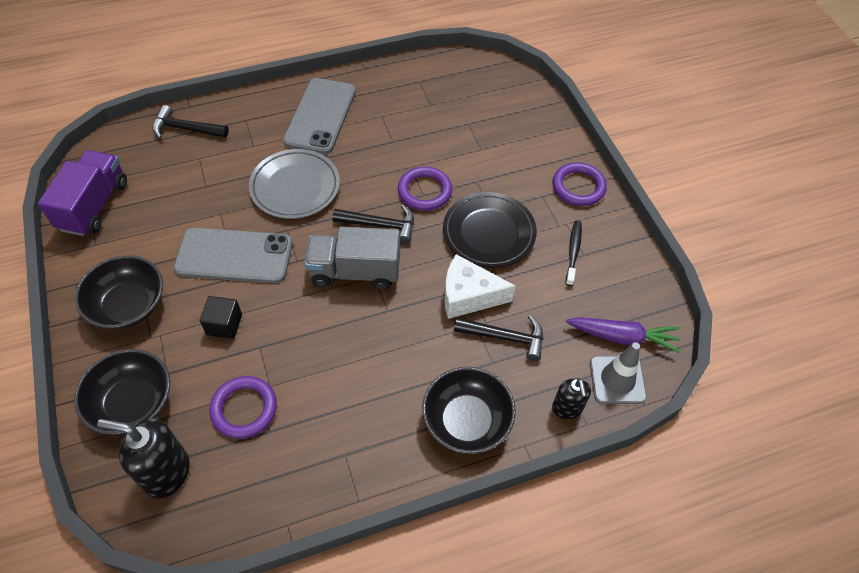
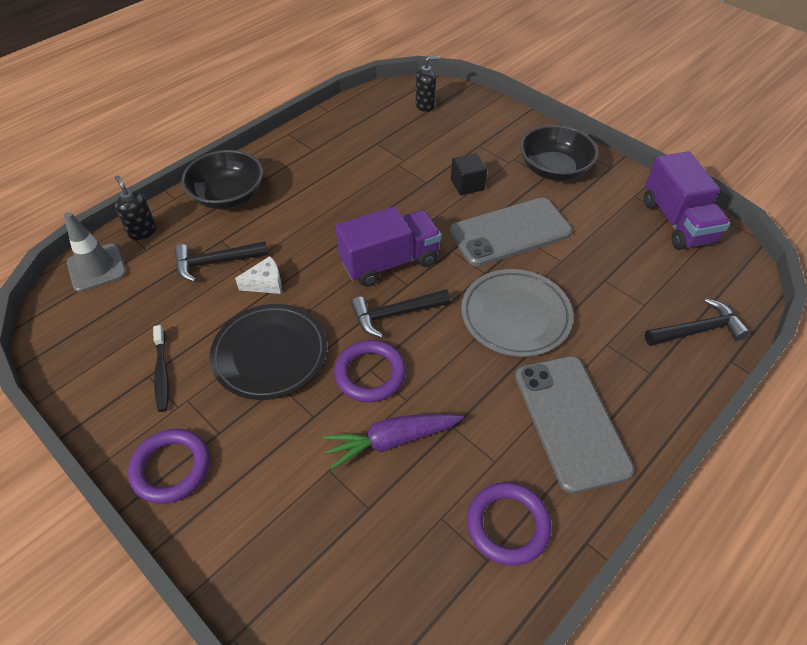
camera: 155 degrees right, 5 degrees down
(132, 403) = (484, 125): black bowl -> none
(166, 472) = (425, 105): black soap dispenser -> black soap dispenser, size x0.61
(244, 409) = (404, 147): purple ring -> purple ring (507, 525)
(355, 271) = (389, 262): grey truck -> purple truck
(468, 296) = (265, 283): white cheese -> white cheese, size x0.58
(623, 337) = (93, 305): purple carrot -> purple carrot (391, 441)

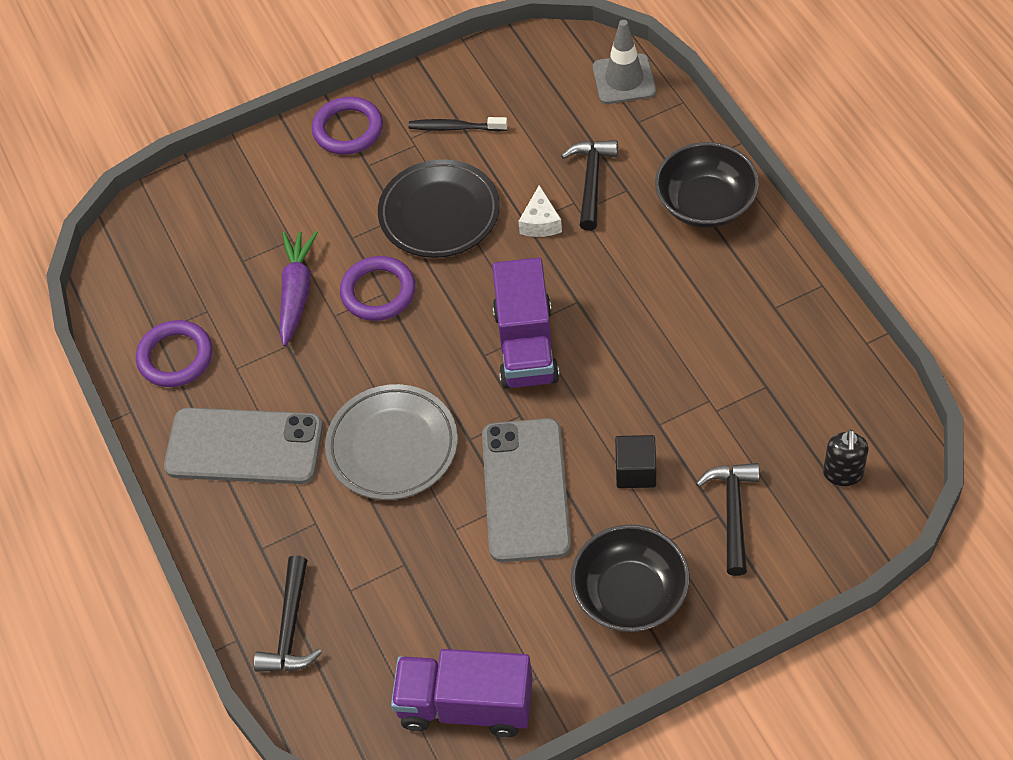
camera: 115 degrees right, 5 degrees up
(142, 232) = (669, 119): black soap dispenser -> none
(395, 314) = (445, 332): black hammer -> black hammer (733, 513)

